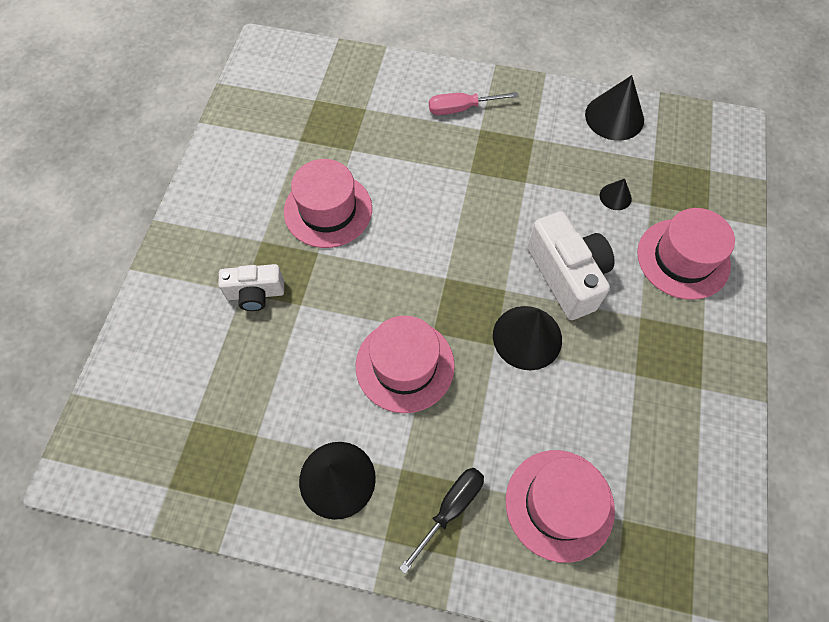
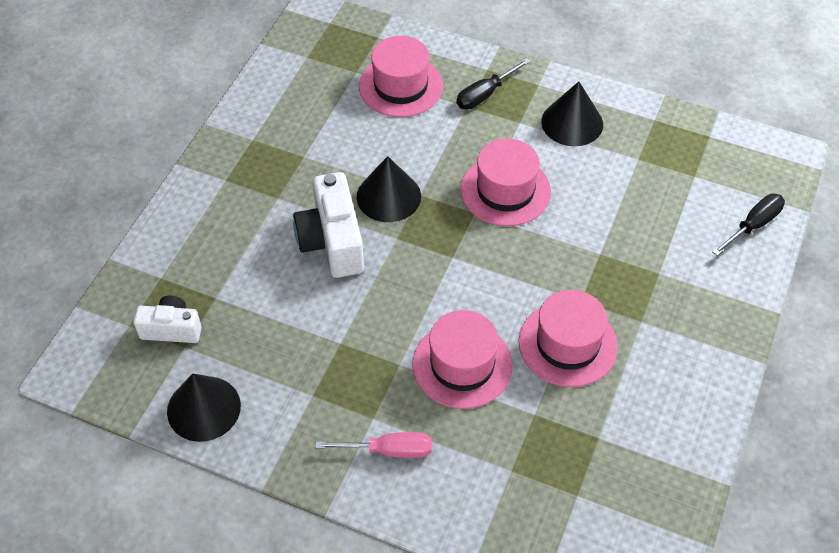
camera: 170 degrees left, 10 degrees down
(136, 365) = (754, 225): none -> black screwdriver
(255, 293) = (645, 269): white camera -> white camera (171, 329)
(615, 196) = (248, 311): black cone -> none
(683, 258) = (210, 240): pink hat -> pink hat (462, 364)

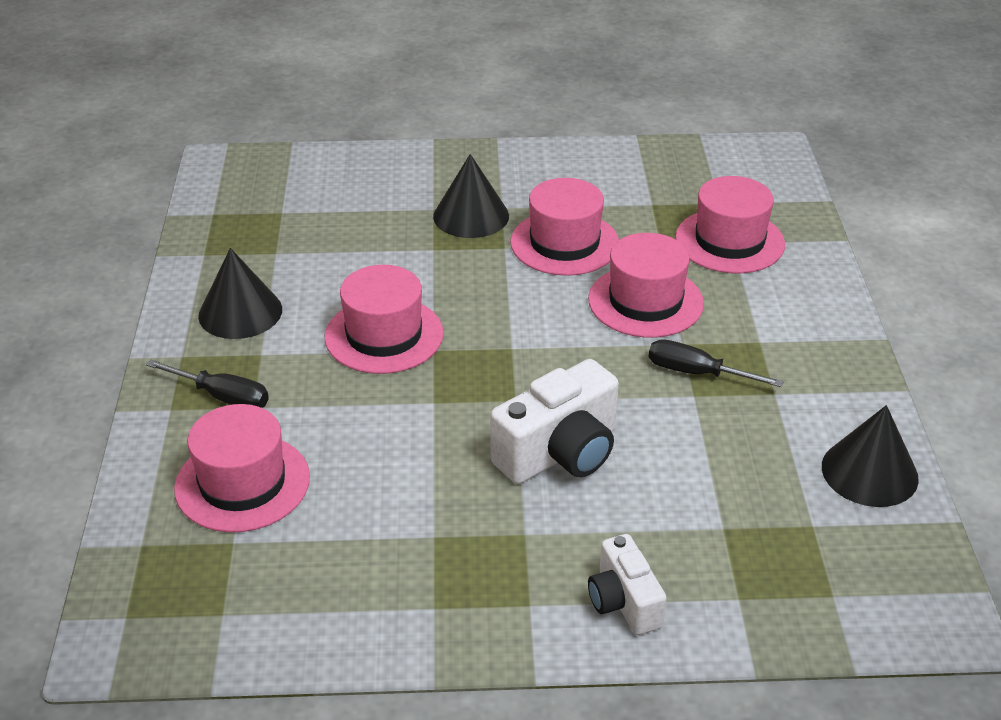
camera: 115 degrees left, 15 degrees down
(171, 329) = (801, 549): white camera -> white camera (623, 602)
(388, 196) = (454, 428): black cone -> black cone (471, 216)
(390, 450) = (783, 319): pink screwdriver -> none
(513, 470) = (729, 241): none -> pink hat
(754, 225) = (330, 167): black screwdriver -> black screwdriver (696, 373)

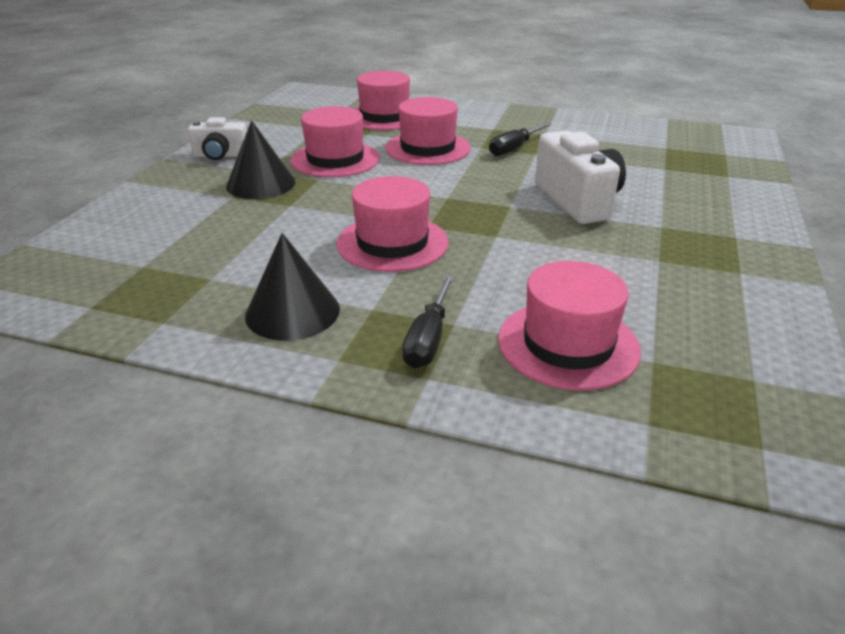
camera: 70 degrees left, 5 degrees down
(223, 397) = (428, 339): black screwdriver -> black screwdriver turned 150 degrees clockwise
(623, 602) = (732, 207): white camera -> white camera (221, 155)
(869, 472) = (624, 127): black cone -> none

